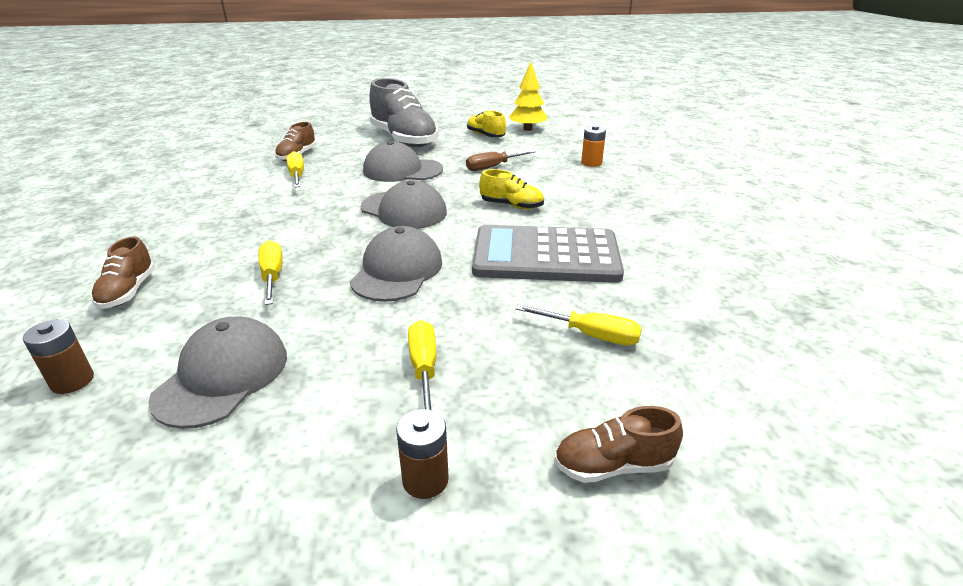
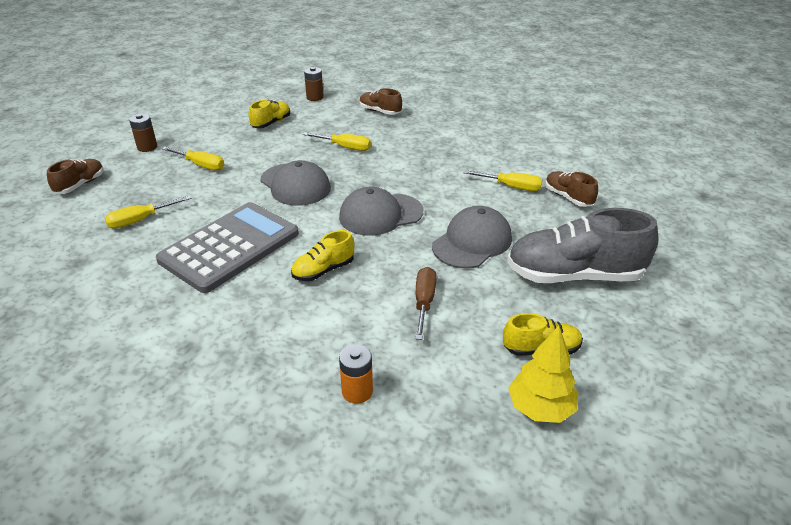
camera: 125 degrees right, 5 degrees up
(222, 376) = (271, 123): grey cap -> yellow shoe

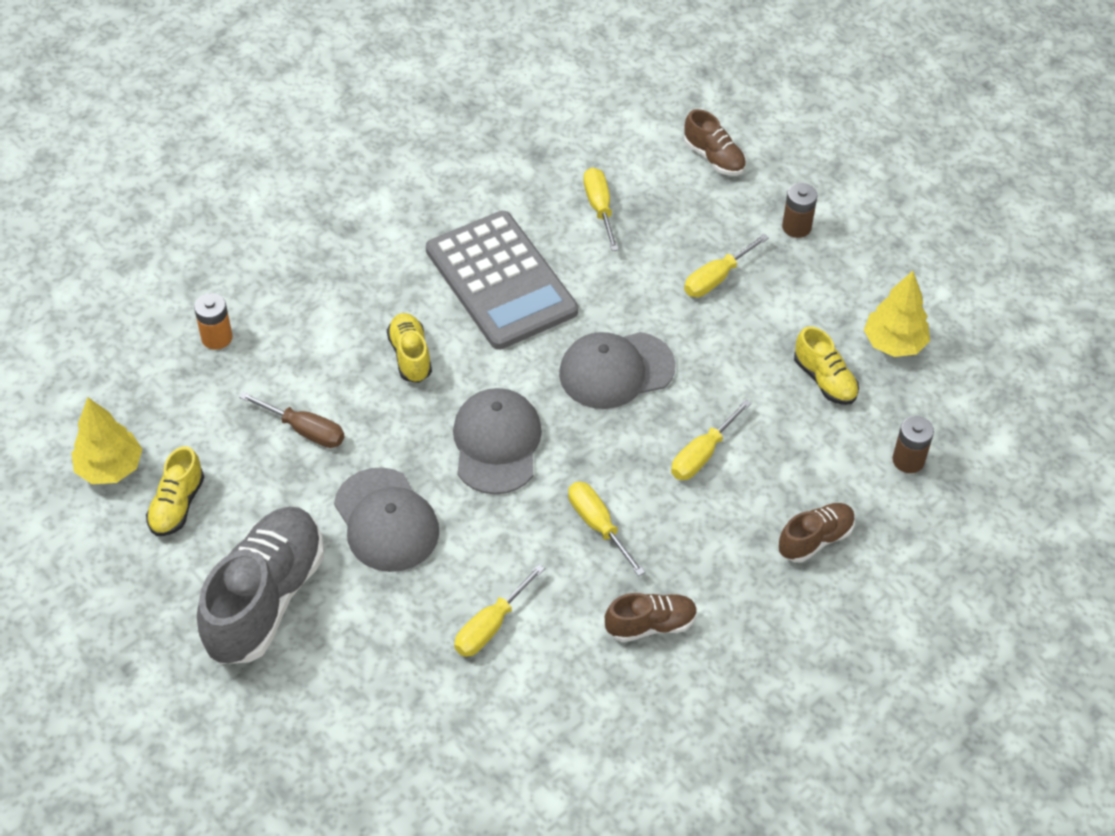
camera: 110 degrees right, 15 degrees up
(236, 109) = (894, 343): none -> yellow tree
(416, 168) = (598, 525): none -> yellow screwdriver
(568, 197) = (428, 687): brown shoe -> brown shoe (650, 625)

